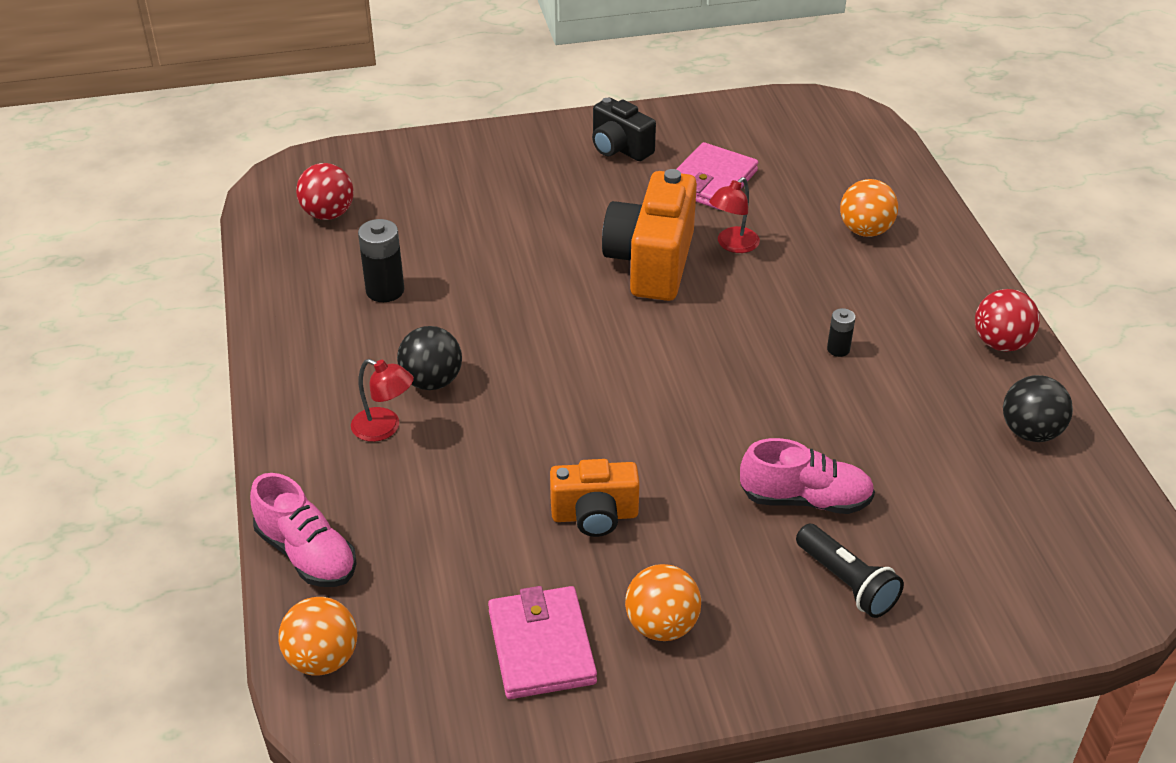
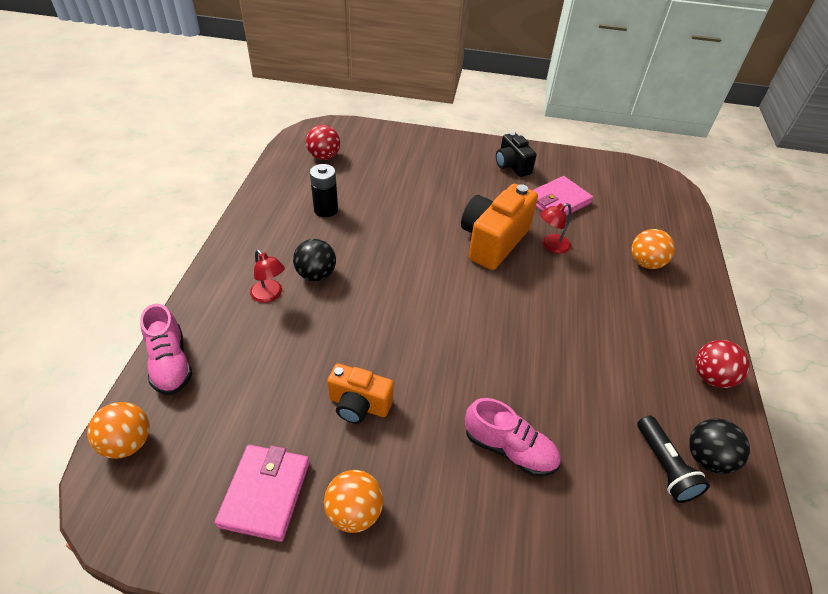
camera: 20 degrees right, 5 degrees up
(838, 349) = (588, 341): black battery -> none
(846, 582) = (507, 532): black flashlight -> black flashlight (664, 466)

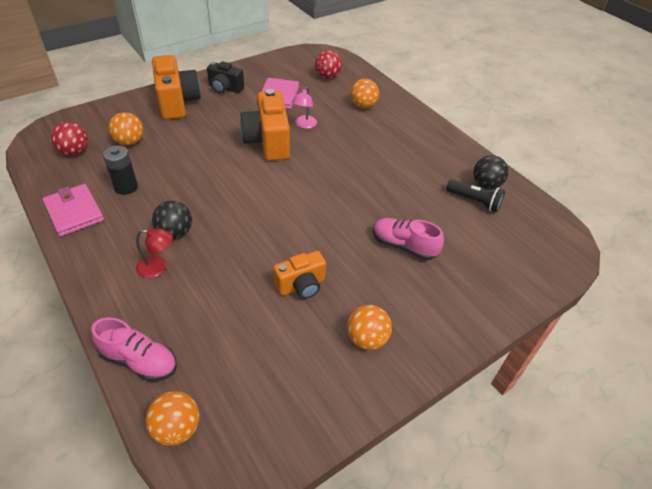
camera: 45 degrees left, 0 degrees up
(265, 493) = (307, 374): pink wallet -> pink wallet (74, 212)
(373, 171) = (129, 142): none -> orange ball
(452, 157) = (177, 102): none -> orange camera
(509, 449) = (403, 246): pink shoe -> pink shoe turned 135 degrees counterclockwise
(551, 246) = (304, 125): red lamp -> pink lamp
(711, 377) = (450, 146): red ball -> red ball (327, 76)

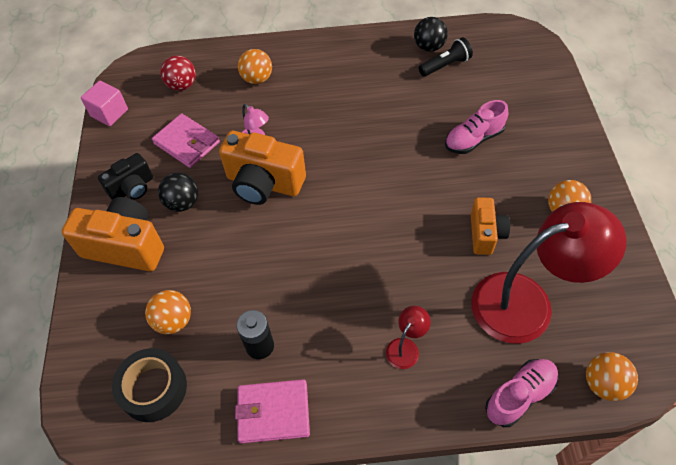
camera: 55 degrees left, 10 degrees up
(75, 152) = (153, 388): red ball -> black tape
(175, 233) = (362, 317): black ball -> black ball (183, 203)
(242, 338) = (527, 302): none -> red lamp
(279, 58) = (109, 113): none -> pink cube

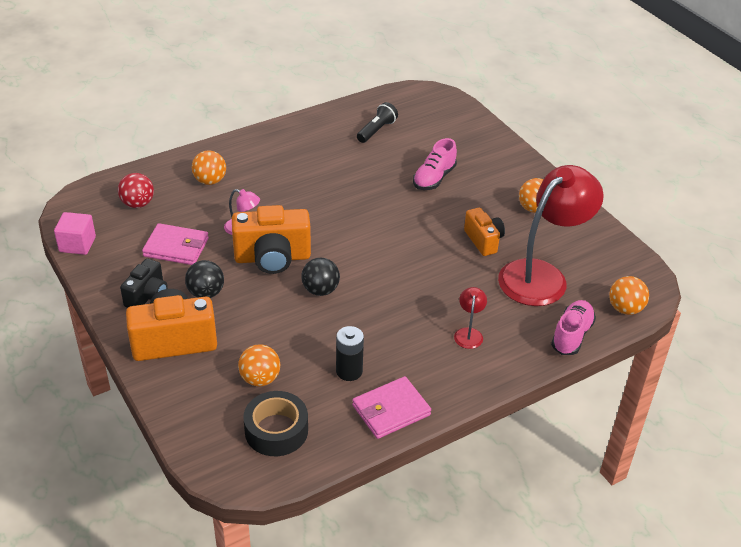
camera: 30 degrees left, 15 degrees down
(429, 47) = (353, 120): black ball -> black ball (320, 290)

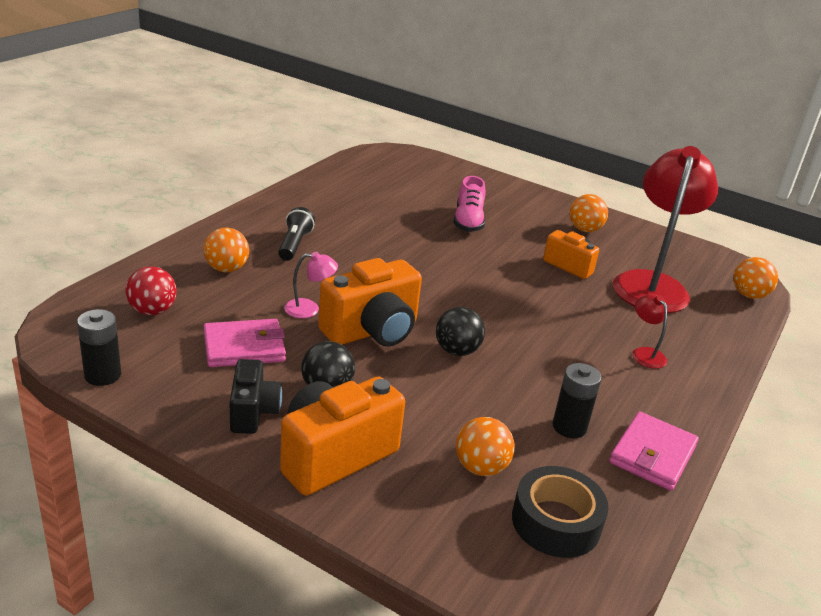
camera: 30 degrees left, 10 degrees down
(77, 244) = (103, 375): pink cube -> black battery
(376, 130) = (370, 190): black flashlight -> black flashlight (294, 244)
(571, 335) = (733, 330): pink shoe -> none

